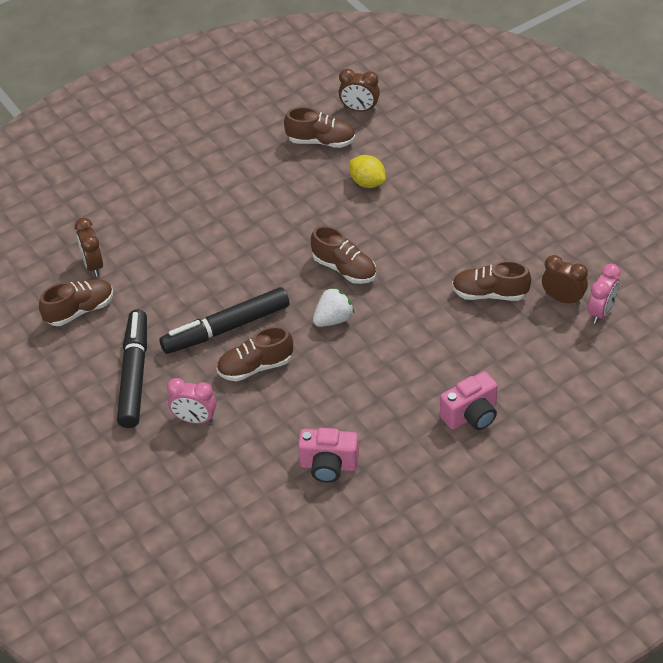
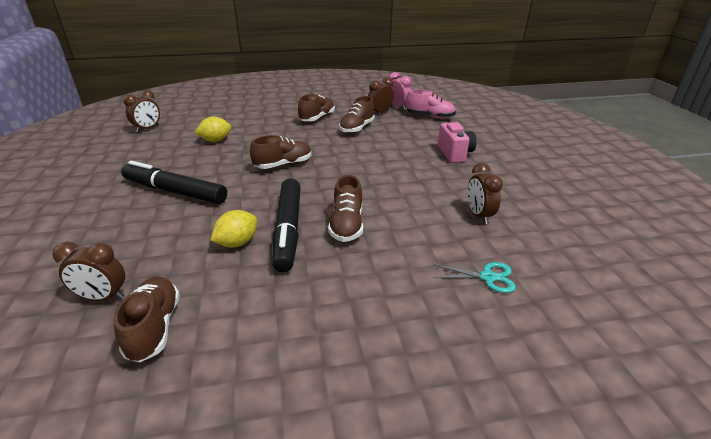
camera: 70 degrees left, 15 degrees down
(134, 375) = (294, 305): black marker -> black marker (175, 191)
(190, 304) = (237, 243): none -> yellow lemon
(194, 419) = (386, 276): pink clock -> none
(226, 489) = (487, 277): none -> turquoise scissors
(321, 141) = (152, 146): brown shoe -> brown shoe (317, 118)
(328, 466) = (478, 215): pink camera -> brown clock
(333, 319) = (328, 179): white strawberry -> none
(588, 359) = (430, 116): none -> pink shoe

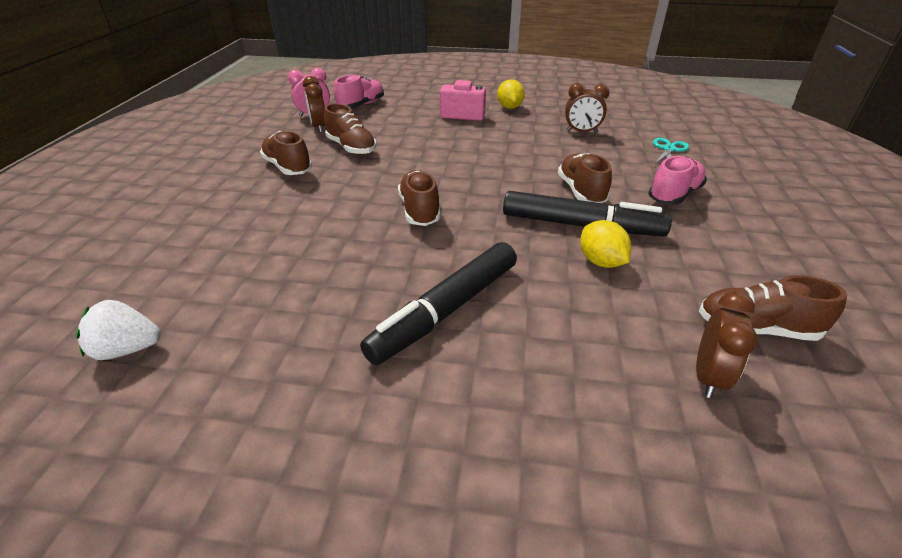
camera: 70 degrees left, 5 degrees up
(147, 129) = (127, 349): brown clock -> white strawberry
(215, 140) = (282, 261): yellow lemon -> yellow lemon (509, 107)
(347, 225) = (581, 191): brown shoe -> brown shoe turned 120 degrees counterclockwise
(371, 281) = (674, 195): none -> pink shoe

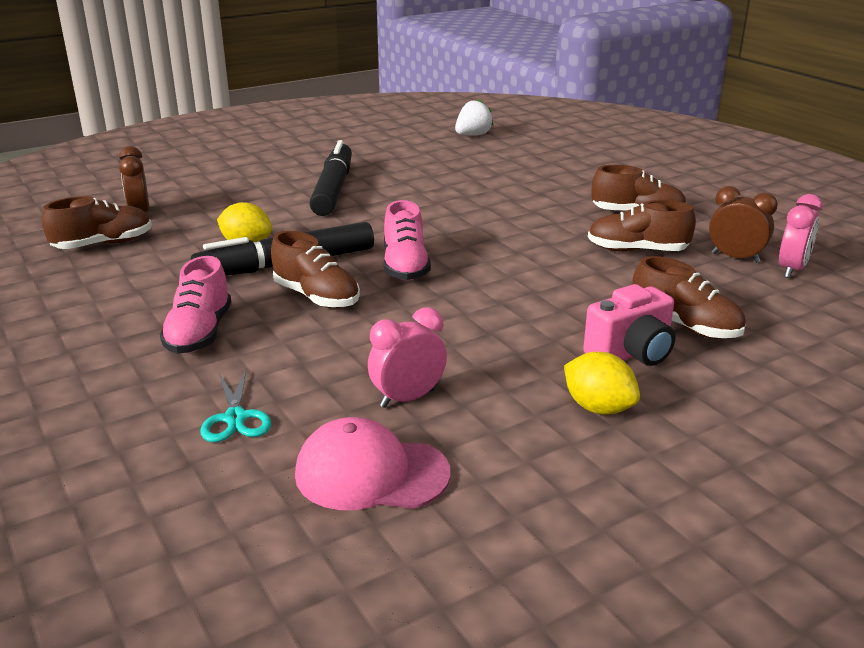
camera: 140 degrees right, 10 degrees down
(361, 105) = (791, 308): pink shoe -> pink shoe (405, 266)
(419, 210) = (448, 226): brown shoe -> brown shoe (685, 326)
(581, 132) = (407, 398): brown clock -> pink clock
(620, 118) = (371, 473): none -> pink cap

